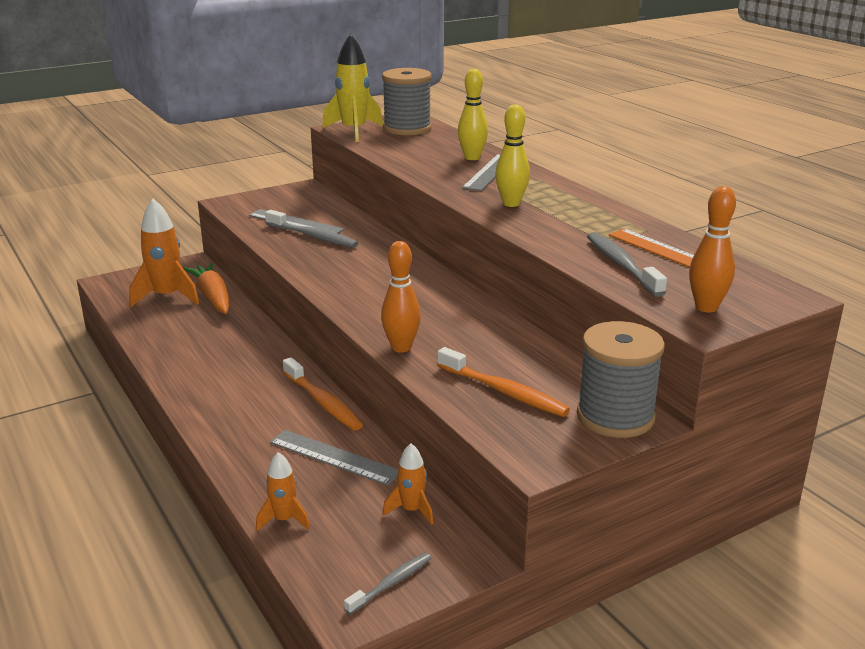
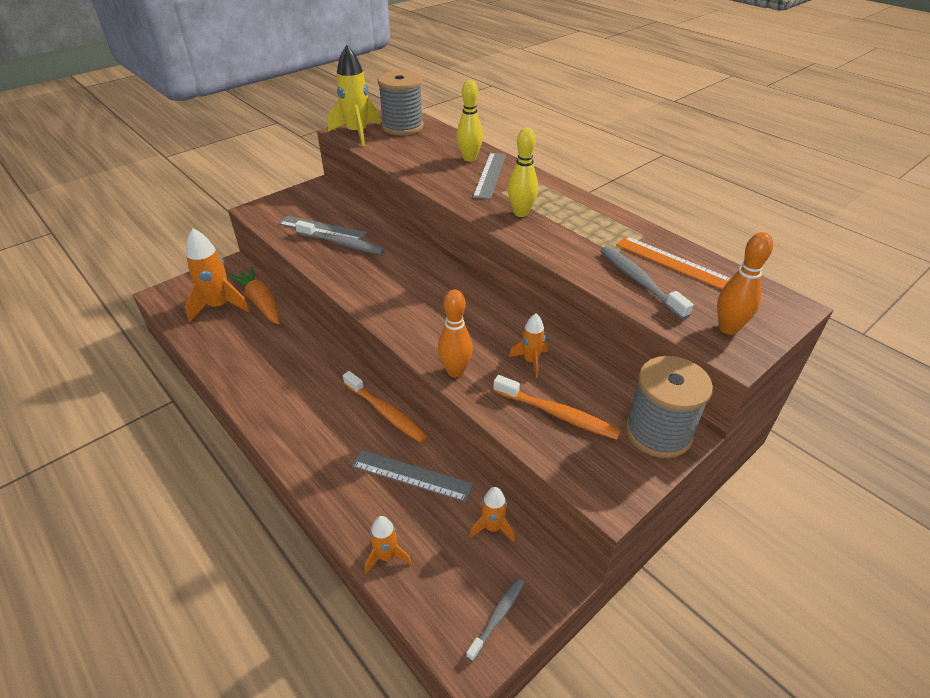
camera: 10 degrees left, 15 degrees up
(490, 347) = (531, 361): none -> orange rocket

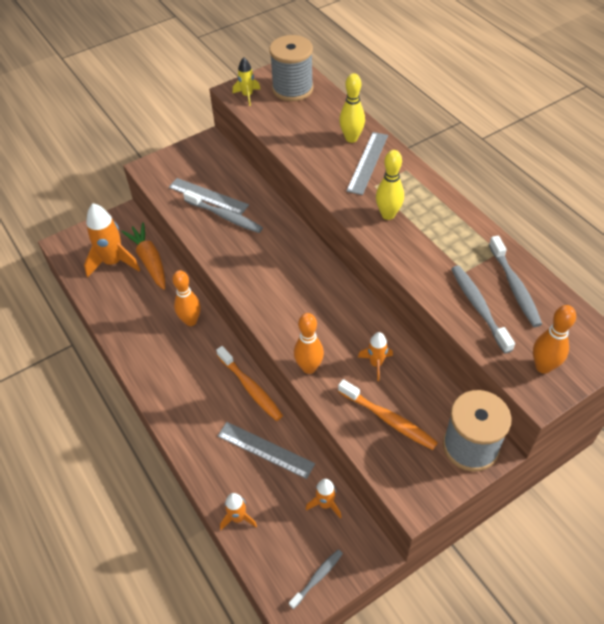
camera: 10 degrees right, 10 degrees up
(310, 353) = (191, 321): none -> orange bowling pin
(357, 133) = (247, 96): yellow rocket -> yellow rocket, size x0.54
(671, 262) = (514, 287): orange ruler -> grey toothbrush

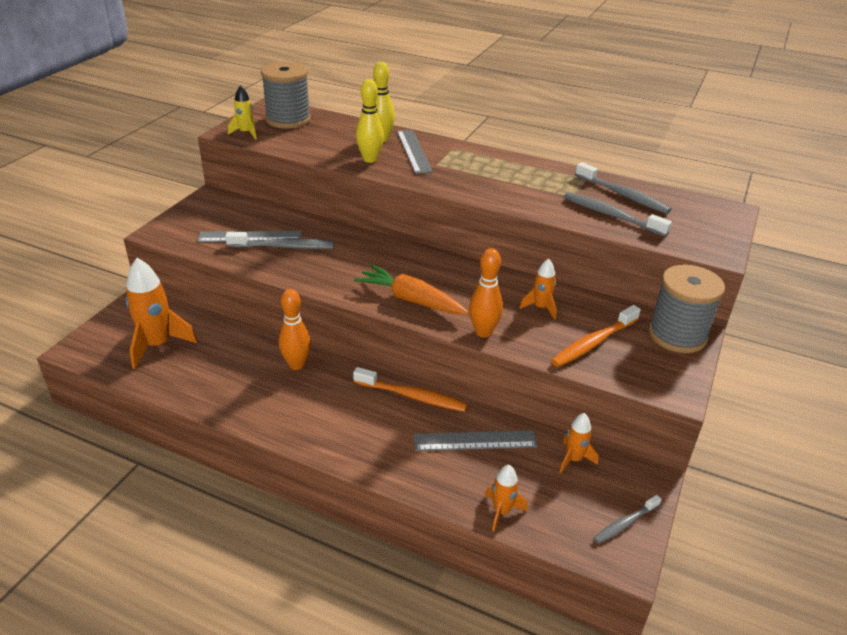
camera: 35 degrees left, 15 degrees down
(149, 260) = (202, 330): orange carrot -> orange carrot (410, 300)
(317, 577) = (625, 523): grey toothbrush -> grey toothbrush turned 135 degrees counterclockwise
(388, 215) = (470, 179): yellow bowling pin -> yellow bowling pin (370, 159)
(389, 419) = (593, 343): orange toothbrush -> orange toothbrush turned 135 degrees clockwise
(543, 366) = (701, 236): orange bowling pin -> none

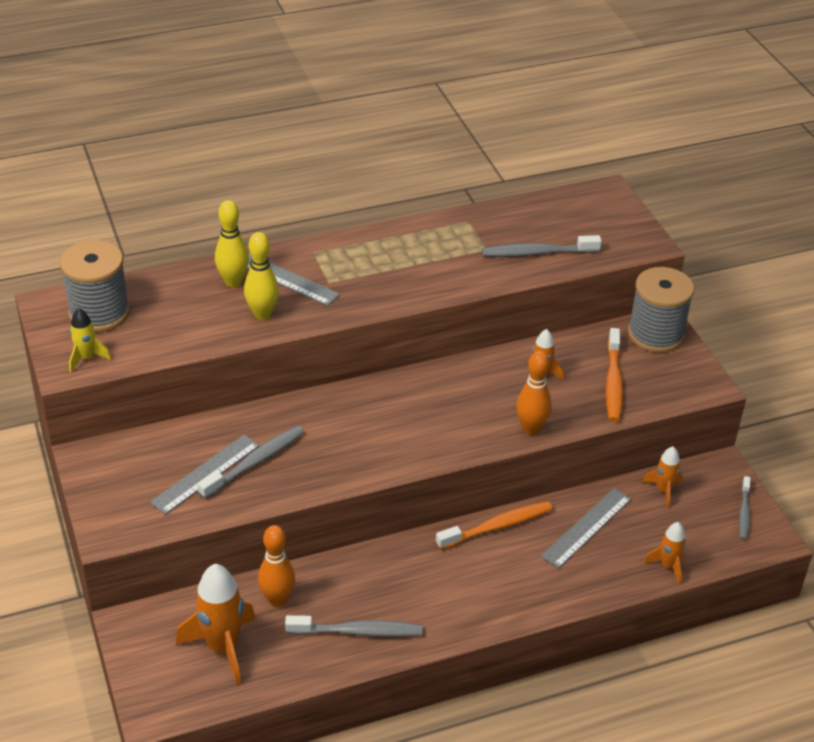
camera: 45 degrees left, 5 degrees up
(296, 364) = (371, 570): orange bowling pin -> orange bowling pin (277, 599)
(410, 300) = (439, 438): orange carrot -> none
(623, 195) = (518, 224): grey toothbrush -> grey toothbrush (358, 632)

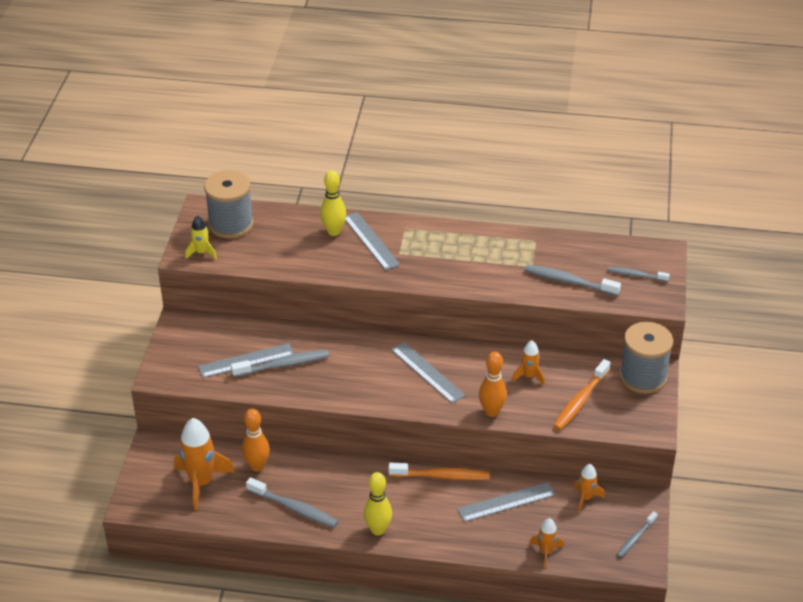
camera: 30 degrees right, 0 degrees up
(262, 314) = (336, 261): yellow bowling pin -> yellow bowling pin (378, 530)
(429, 411) = (427, 372): none -> grey ruler
(600, 224) = (636, 275): none -> grey toothbrush

